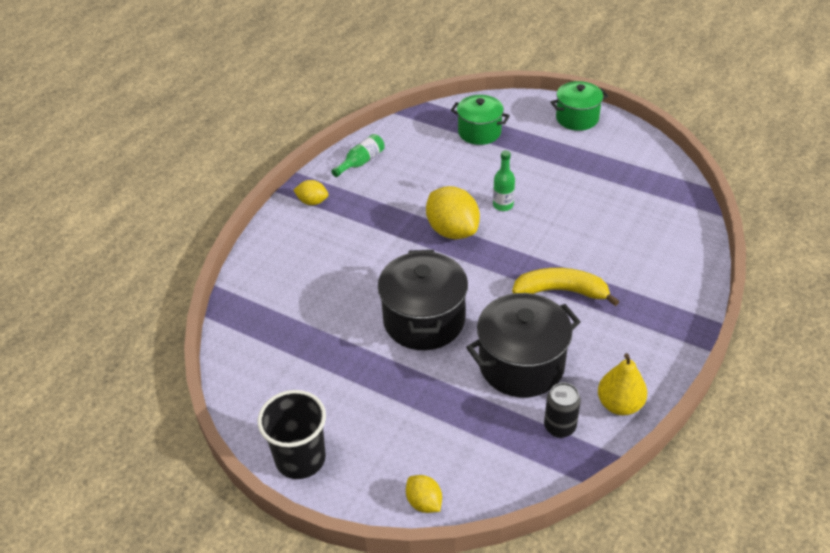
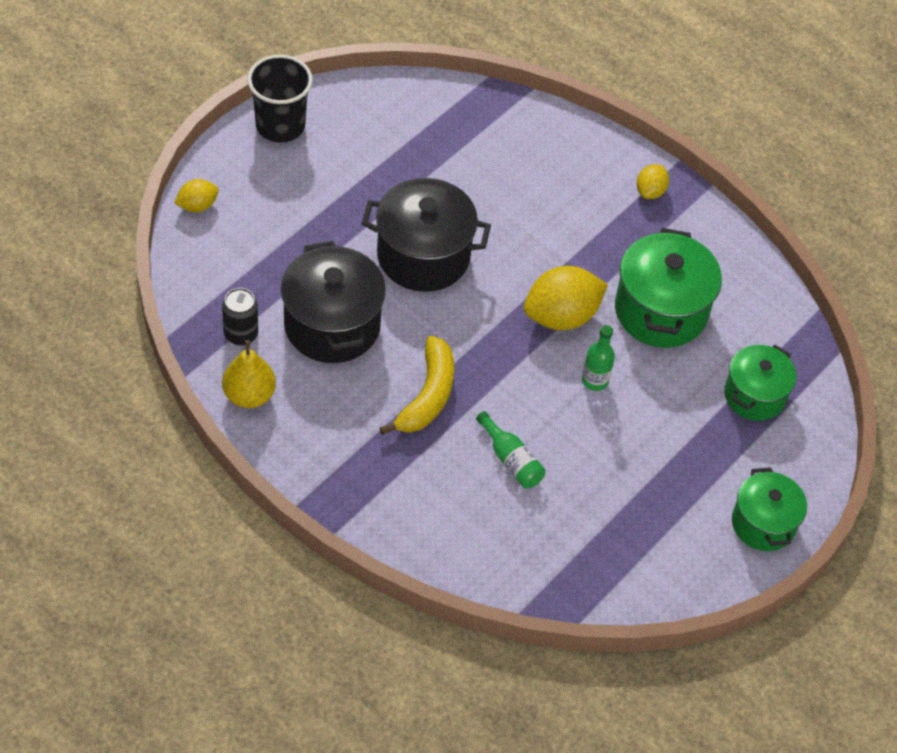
camera: 95 degrees right, 10 degrees up
(361, 162) = (717, 252): green bottle -> green bottle (511, 460)
(426, 182) = (660, 311): none -> green pot

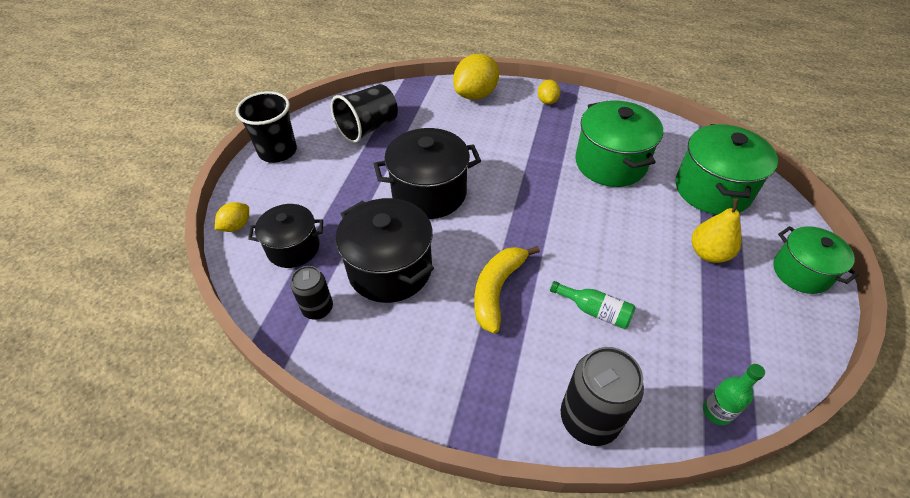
camera: 20 degrees left, 5 degrees down
(245, 258) = (293, 248): none -> black pot
(249, 395) = (350, 358): yellow pear -> yellow pear (708, 253)
(401, 137) = (368, 128): none -> black cup
(427, 395) = (497, 290): yellow banana -> yellow banana turned 150 degrees counterclockwise
(433, 545) = (589, 419): none -> black can
(561, 316) = (551, 193): yellow lemon -> yellow lemon (476, 95)
(595, 380) = (606, 225): green bottle -> green bottle (716, 412)
(754, 395) = (712, 189): green pot -> green pot, size x1.55

